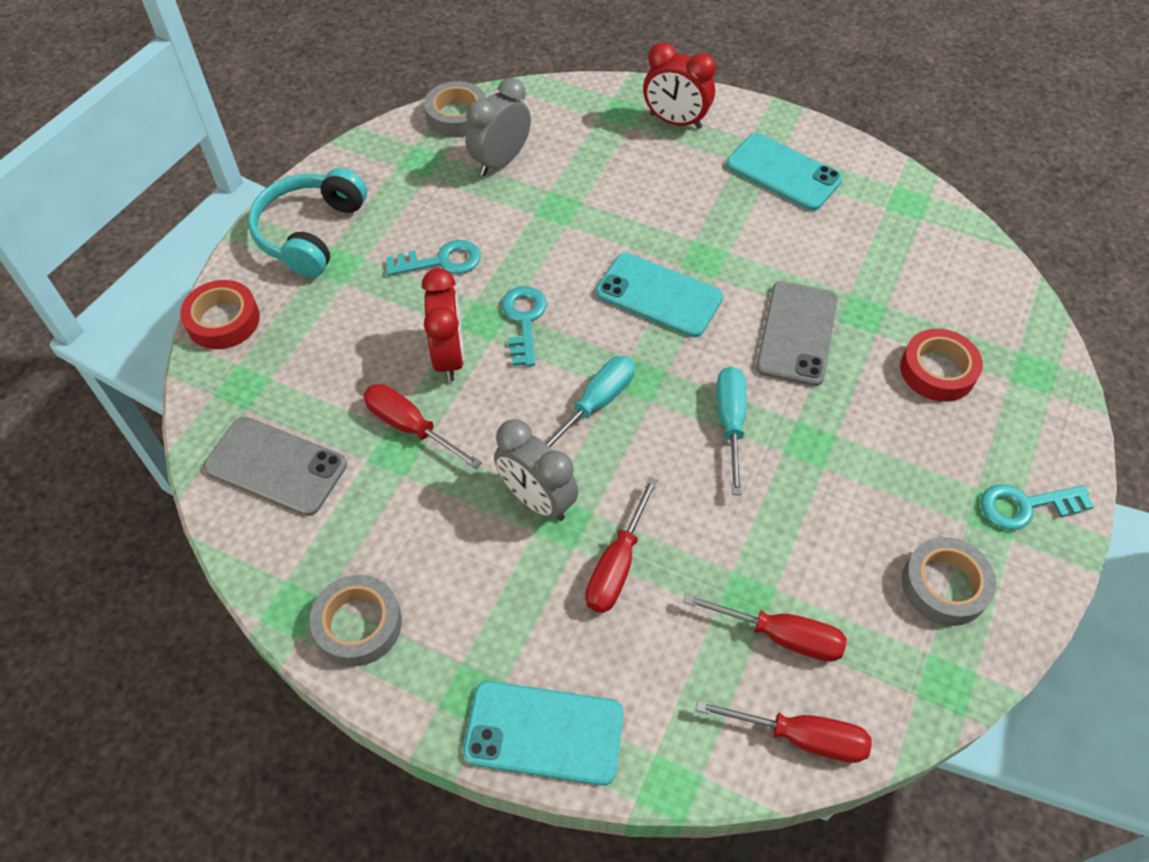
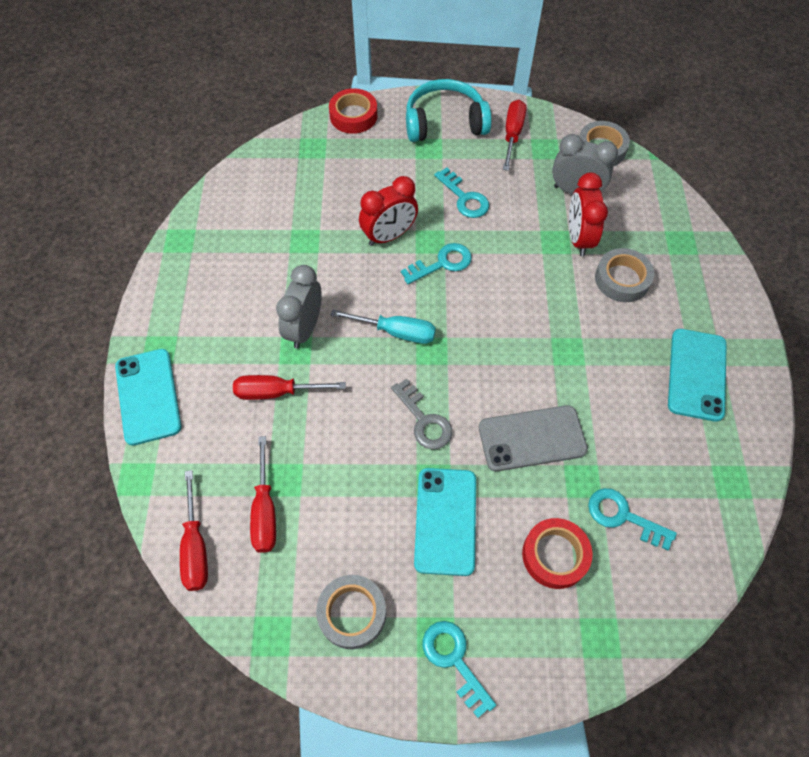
camera: 65 degrees right, 5 degrees up
(276, 466) = (266, 189): grey phone -> none
(358, 624) = (181, 275): grey tape -> grey tape (622, 279)
(409, 426) = (325, 239): red screwdriver -> red screwdriver (512, 134)
(658, 295) = (512, 334): turquoise phone -> turquoise phone (445, 521)
(675, 121) = (697, 280): red clock -> red clock (578, 238)
(730, 422) = (424, 420): turquoise screwdriver -> grey key
(915, 298) = (623, 516): none -> turquoise key

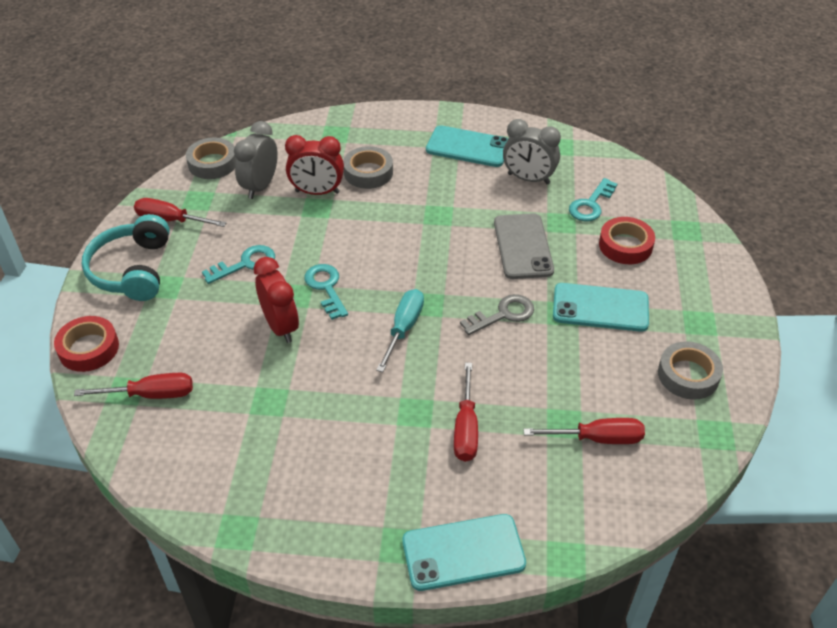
camera: 85 degrees left, 15 degrees down
(196, 547) = (639, 497): red screwdriver -> red screwdriver (152, 394)
(304, 328) = (389, 403): grey clock -> grey clock (528, 179)
(454, 660) = (717, 312): turquoise key -> none

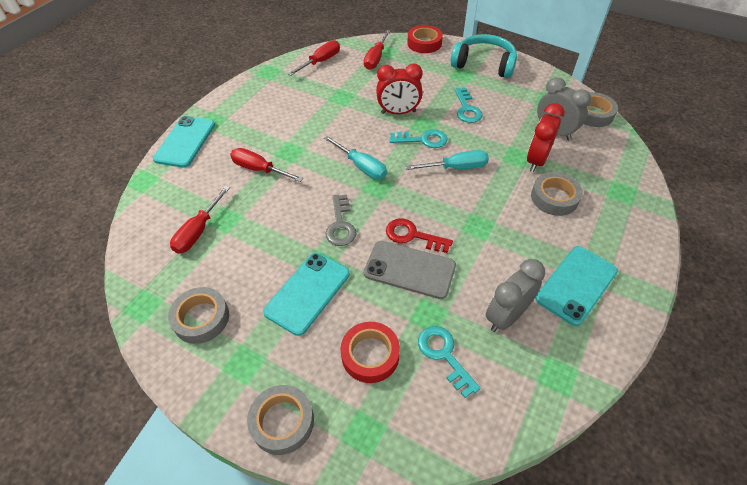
camera: 115 degrees right, 5 degrees up
(170, 220) = (529, 85): red screwdriver -> red screwdriver (321, 61)
(361, 248) = (457, 167): none -> turquoise screwdriver
(481, 255) = (413, 236): none -> red key
(719, 276) = (282, 421): none -> grey tape

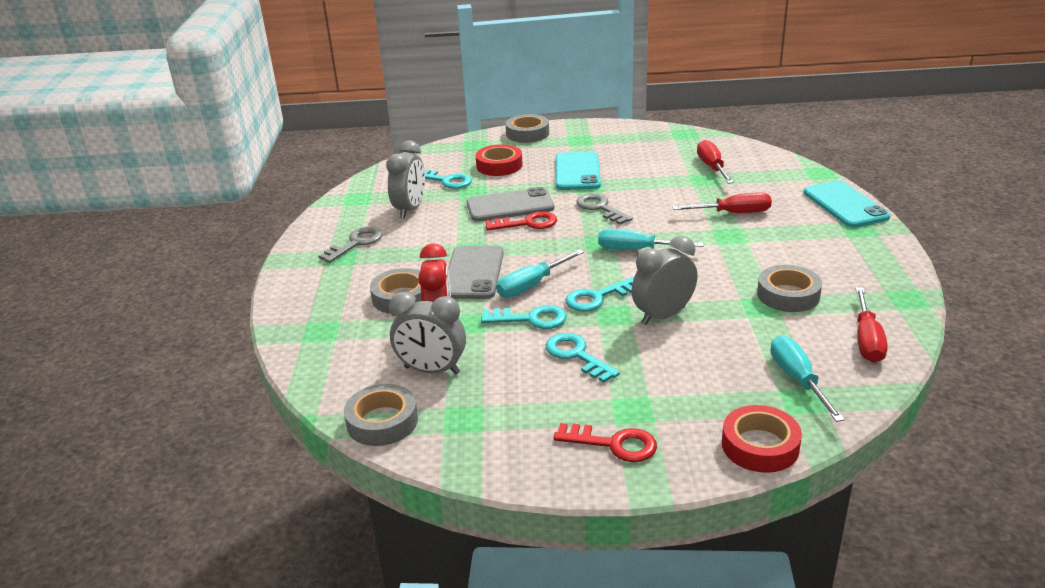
camera: 150 degrees right, 20 degrees down
(201, 318) = (635, 142): grey tape -> grey tape (788, 295)
(376, 59) = (797, 379): red screwdriver -> turquoise screwdriver
(398, 112) = (663, 316): red clock -> grey clock
(475, 142) = (531, 319): none -> turquoise key
(484, 64) = (613, 444): turquoise headphones -> red key
(489, 198) = (473, 273): none -> grey phone
(576, 285) = (356, 243): turquoise phone -> grey key

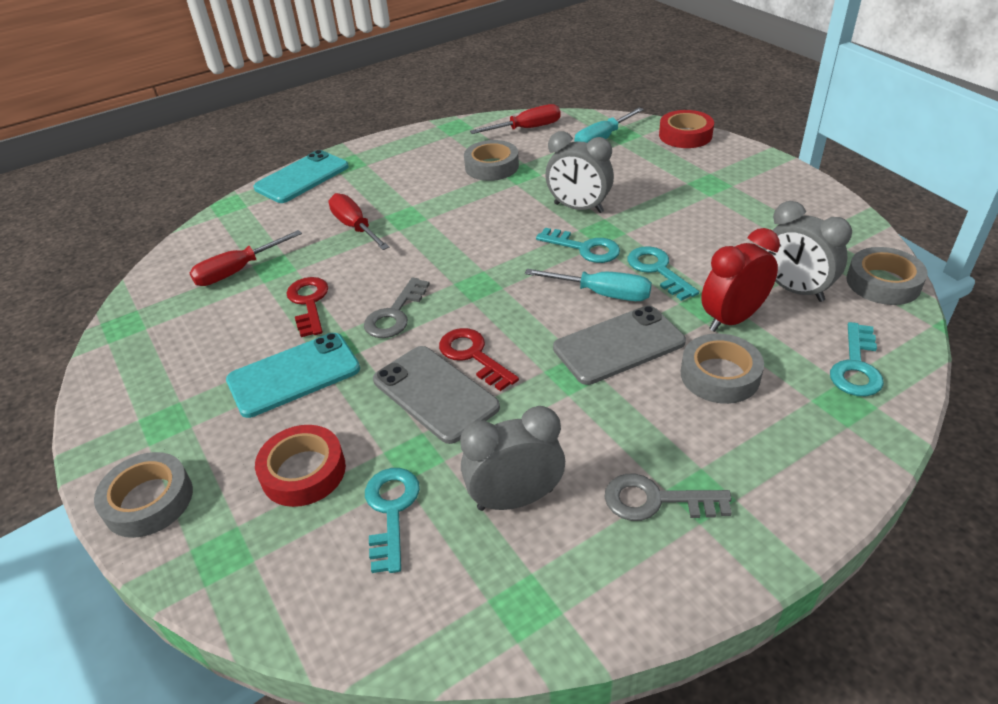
camera: 120 degrees left, 10 degrees up
(432, 370) = (794, 290): grey clock -> grey clock turned 150 degrees clockwise
(576, 355) = (680, 227): turquoise key -> turquoise key (856, 366)
(613, 444) = (753, 178): red key -> red key (309, 303)
(635, 250) = (477, 257): turquoise screwdriver -> none

